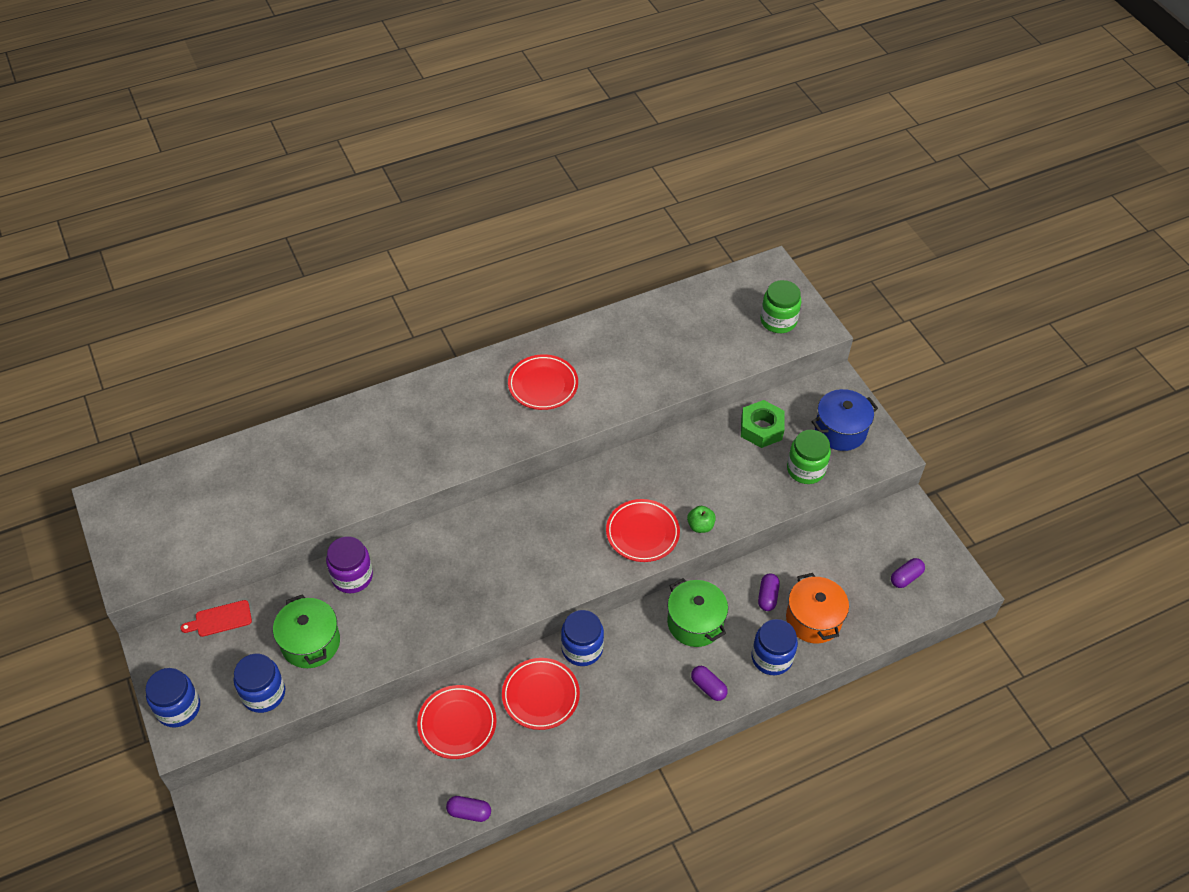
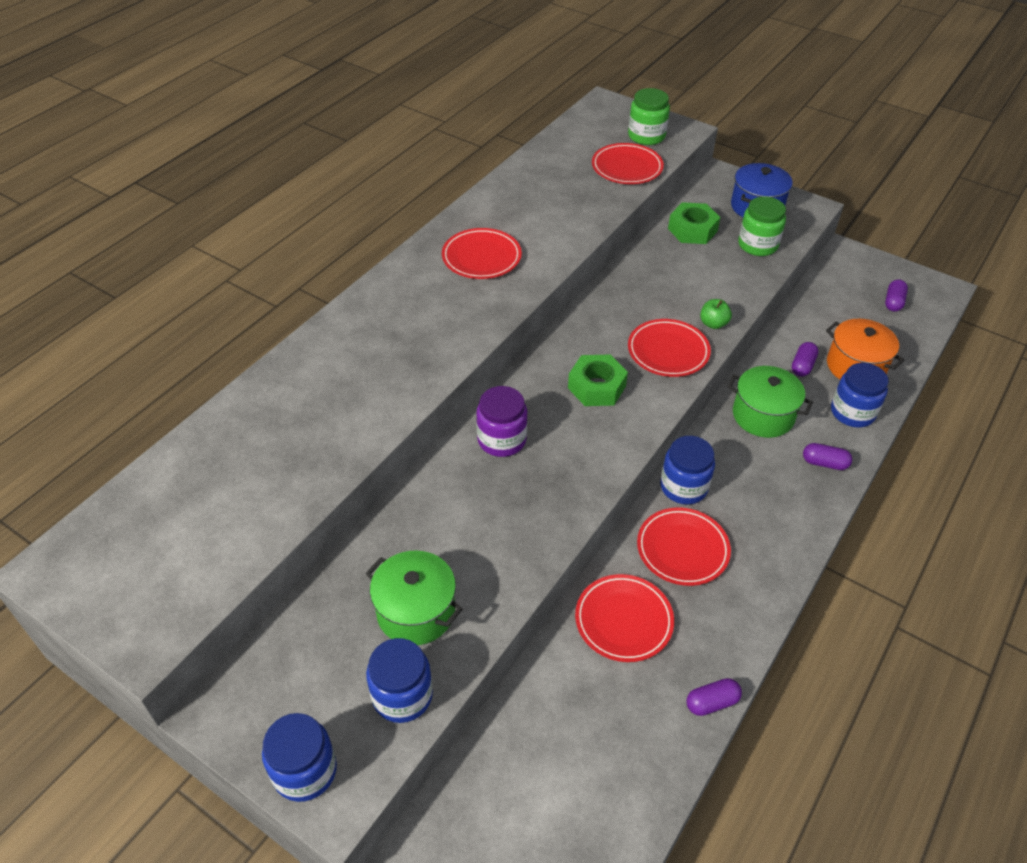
camera: 30 degrees left, 5 degrees down
(220, 619) = (285, 642): red cutting board -> none
(352, 576) = (410, 522): purple jar -> purple jar (502, 440)
(562, 536) = (596, 387): none -> green nut
(732, 347) = (627, 167): none -> red plate
(767, 596) = (802, 366): purple capsule -> purple capsule turned 45 degrees clockwise

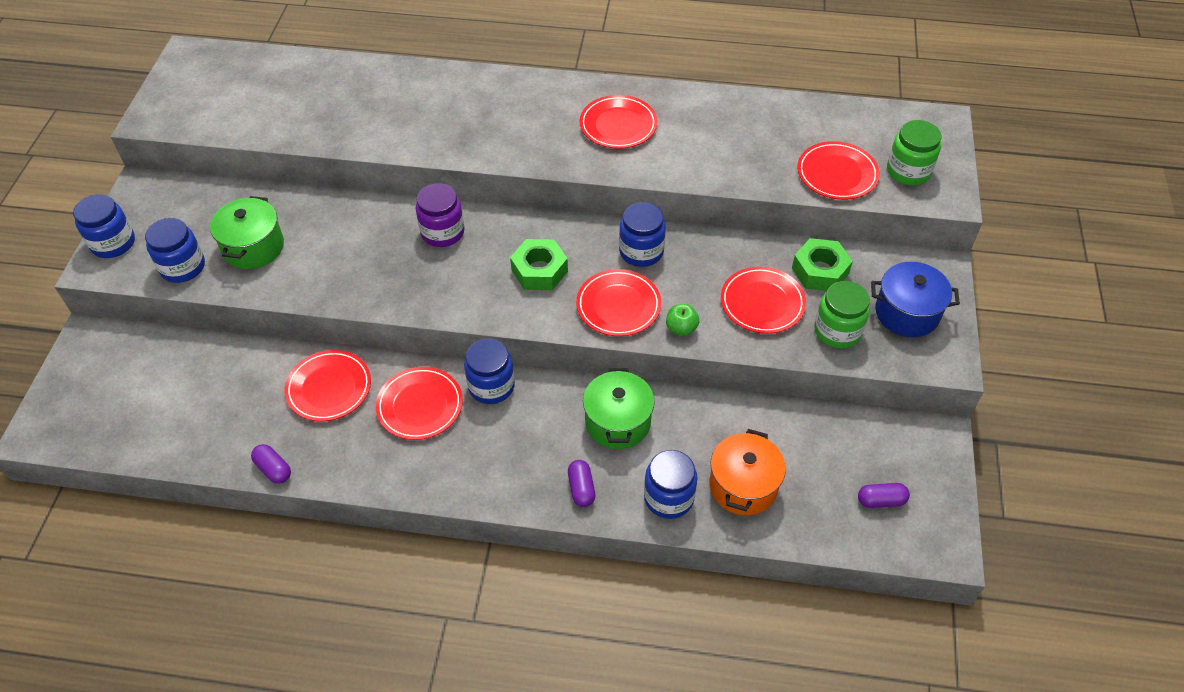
camera: 65 degrees right, 5 degrees up
(612, 316) = (641, 251): none -> blue jar
(709, 271) = (762, 303): none -> red plate
(802, 366) = (712, 438): purple capsule -> none

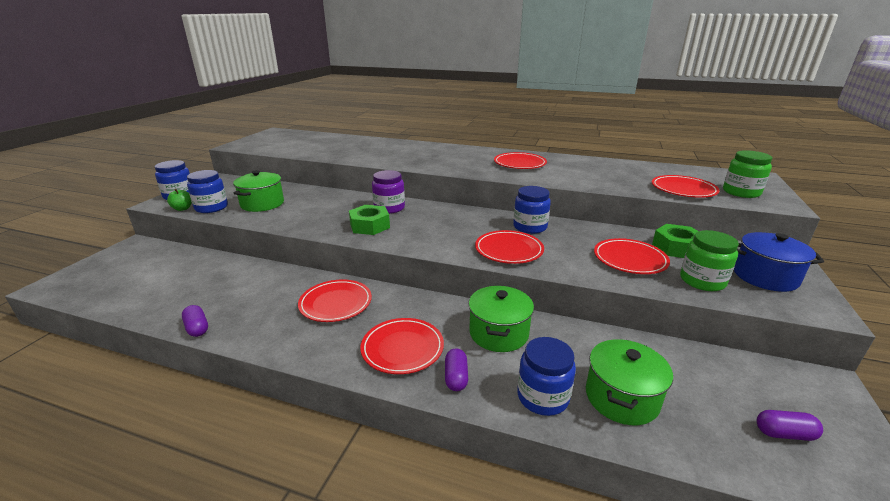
camera: 10 degrees right, 25 degrees down
(329, 388) = (273, 286): red plate -> red plate (402, 348)
(491, 386) = (397, 298): blue jar -> none
(539, 270) = (451, 229): green nut -> green nut (370, 226)
(681, 328) = (560, 266): green apple -> green apple (182, 209)
(743, 486) = (621, 397): orange pot -> green pot

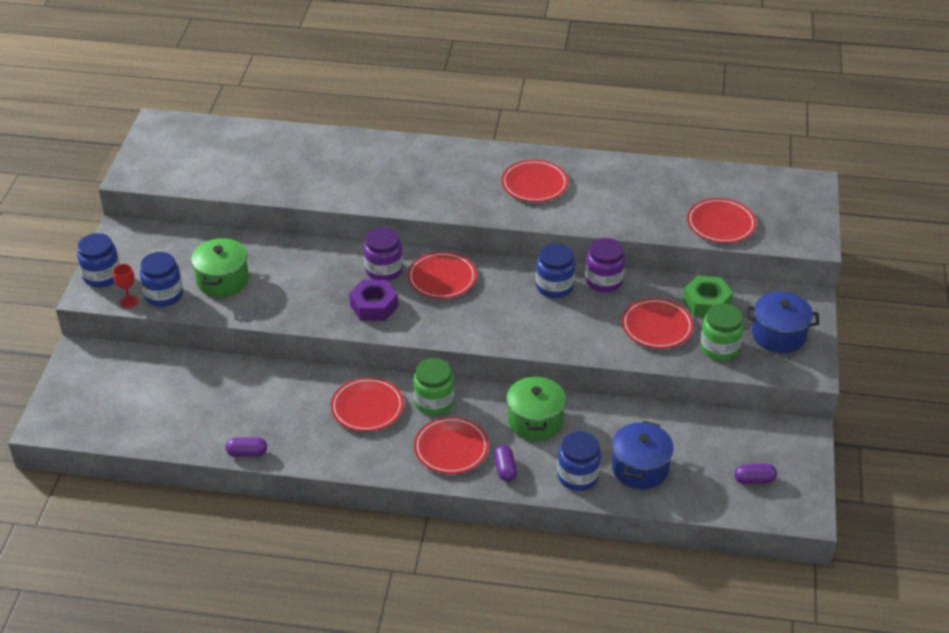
camera: 10 degrees left, 15 degrees up
(182, 209) = (129, 301): green apple -> red goblet
(197, 328) = (247, 453): purple capsule -> purple capsule turned 45 degrees counterclockwise
(370, 226) = (374, 306): green nut -> purple nut
(509, 250) = (535, 327): red plate -> red plate (442, 278)
(575, 227) = (604, 281): none -> purple jar
(621, 397) = (640, 468): green pot -> blue pot
(741, 192) = (781, 222): green jar -> green jar (434, 402)

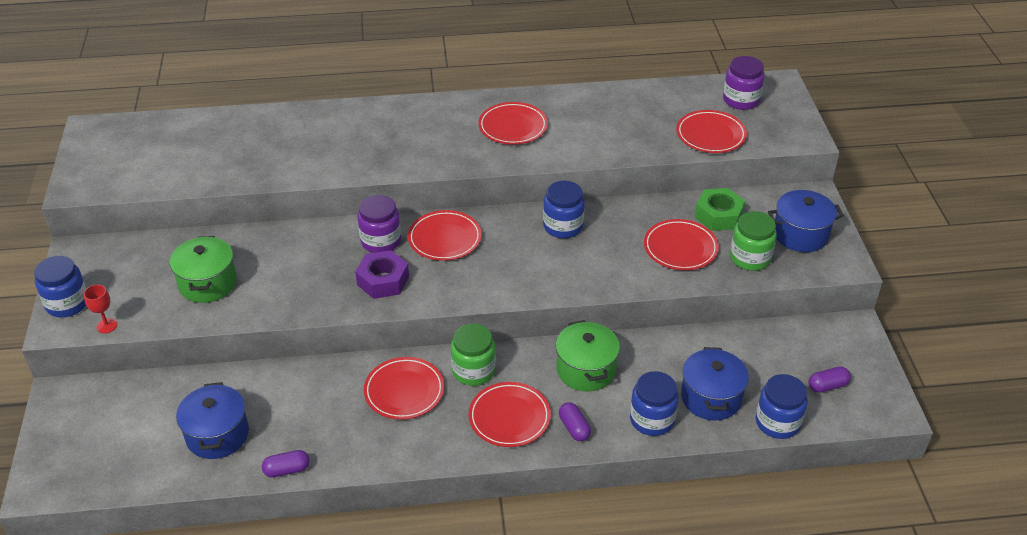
camera: 15 degrees left, 0 degrees up
(164, 295) = (145, 311): blue jar -> blue jar (777, 422)
(198, 412) = (217, 435): none -> blue pot
(604, 281) = (610, 212): purple jar -> purple jar (741, 100)

